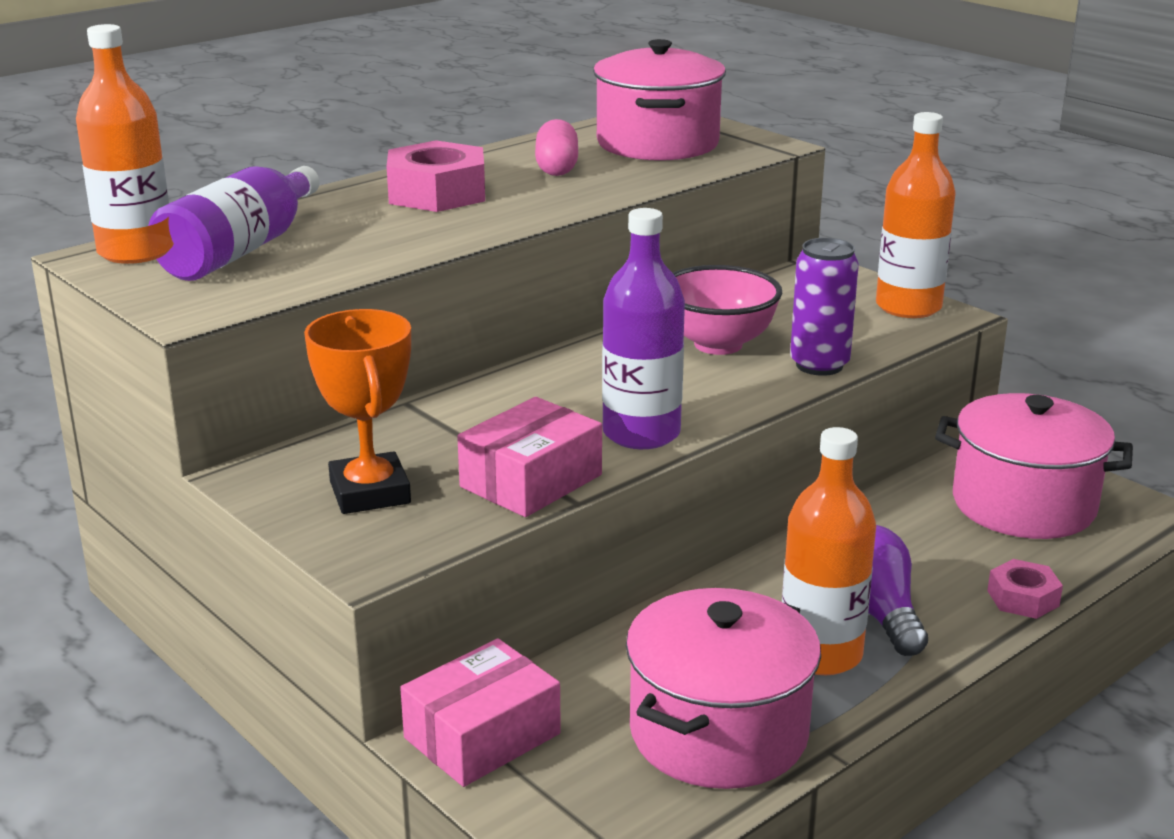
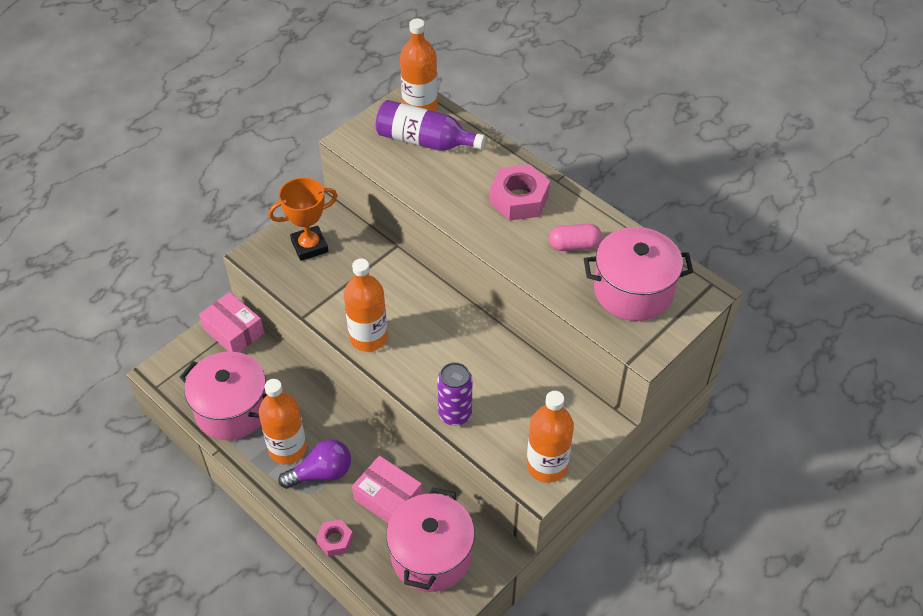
camera: 85 degrees right, 25 degrees up
(531, 481) = (320, 299): pink box -> pink box (388, 498)
(641, 433) = (368, 337): purple bottle -> orange bottle
(718, 344) = (478, 367): pink bowl -> none

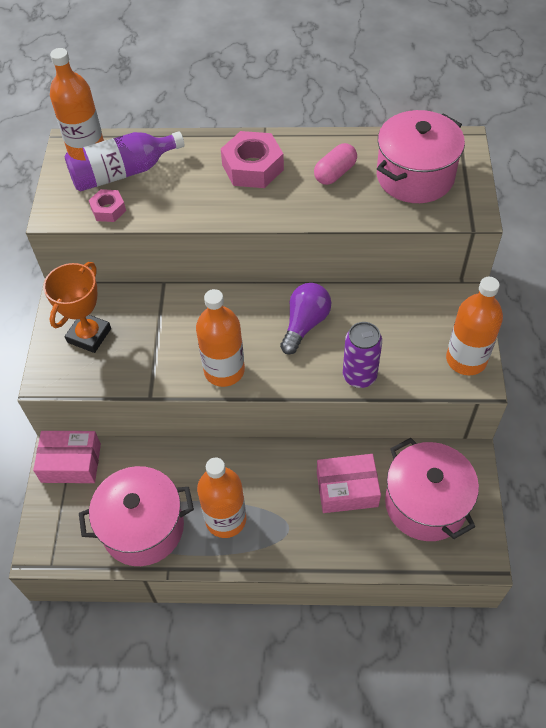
camera: 40 degrees left, 5 degrees up
(321, 473) = (275, 515): purple light bulb -> purple light bulb (305, 324)
(335, 540) = (344, 557): pink nut -> pink nut (108, 210)

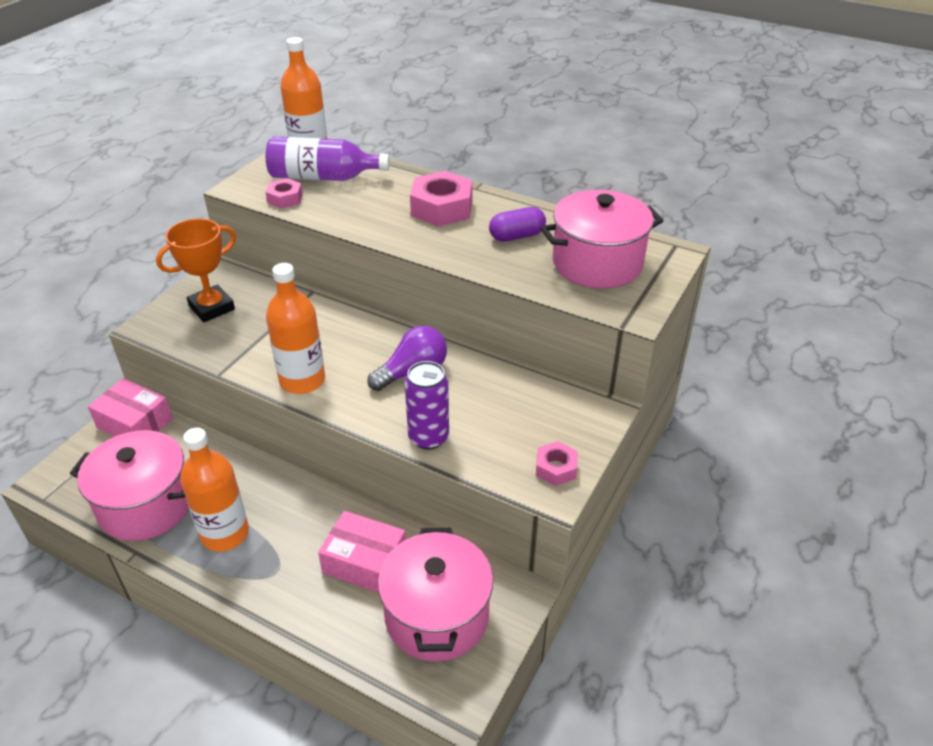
camera: 25 degrees right, 15 degrees down
(335, 173) = (517, 236): pink capsule -> purple capsule
(466, 359) = (556, 468): orange bottle -> pink nut

